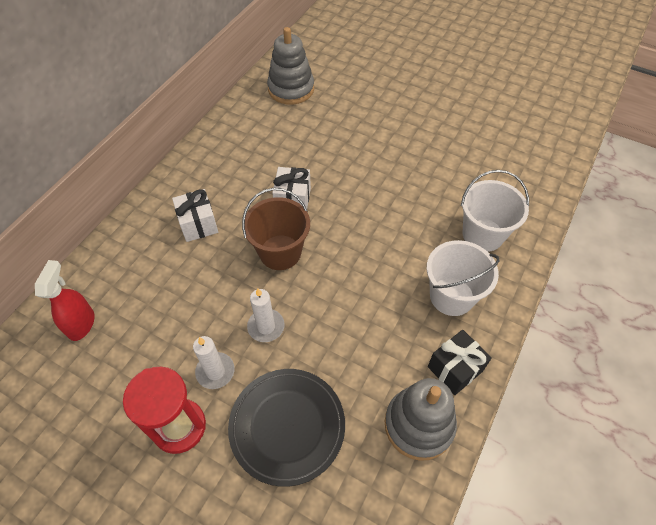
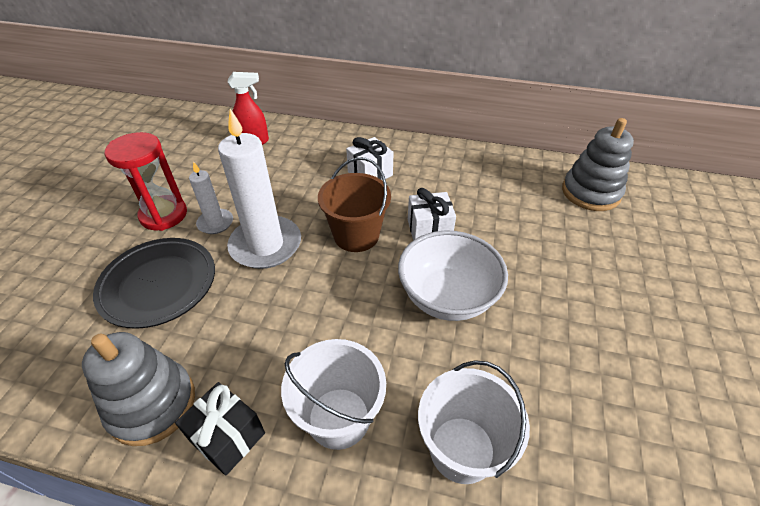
camera: 75 degrees right, 10 degrees down
(266, 326) = (266, 245): white candle -> white candle, size x1.91
(367, 208) = (447, 297): none -> white bowl

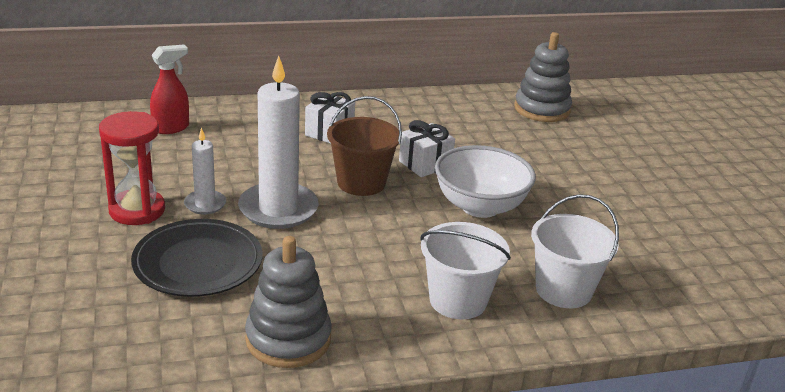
camera: 30 degrees left, 15 degrees down
(227, 437) = (378, 337): black gift -> none

